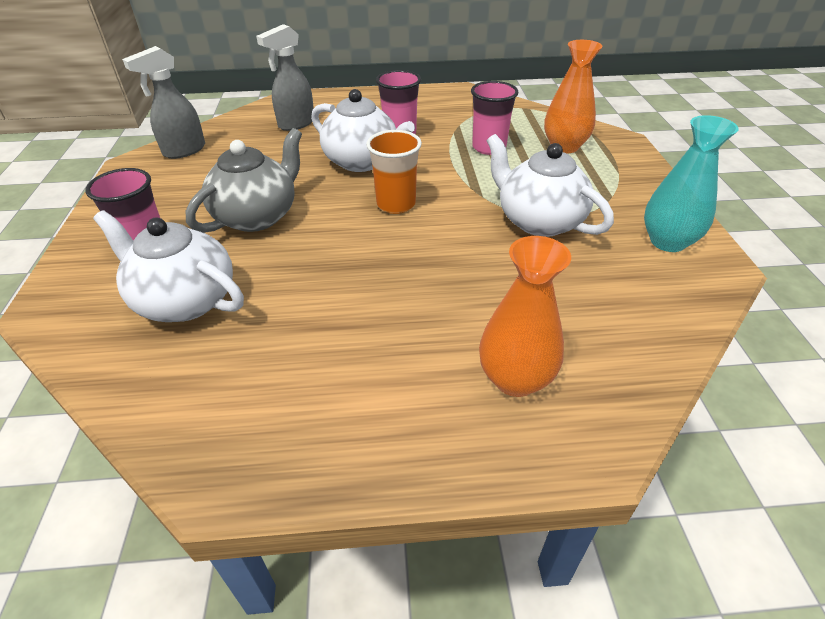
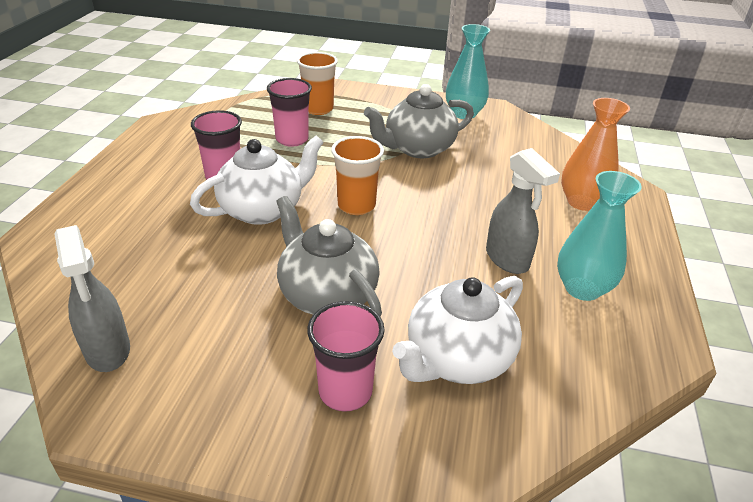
camera: 75 degrees left, 5 degrees down
(296, 124) = (126, 241): grey spray bottle -> grey spray bottle (507, 259)
(312, 387) = (582, 288): none -> turquoise vase
(538, 221) = (418, 149): white teapot -> grey teapot
(564, 147) = (318, 109): orange vase -> orange cup

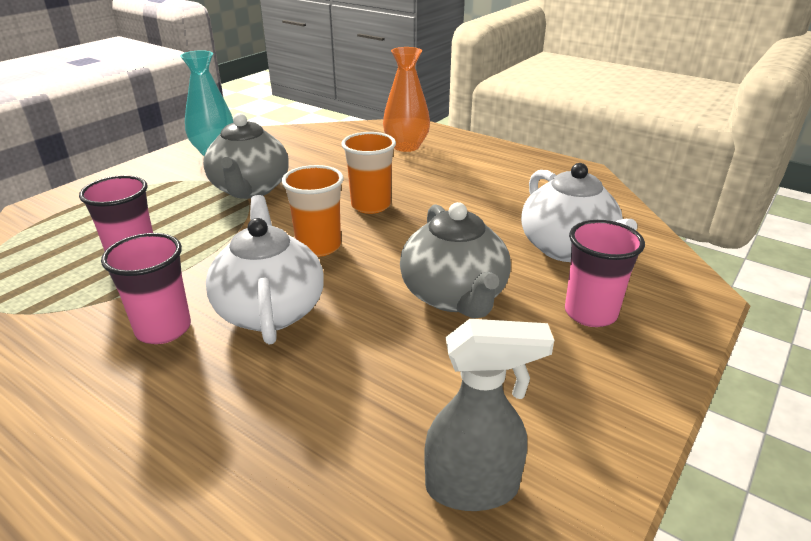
camera: 65 degrees left, 5 degrees down
(318, 109) = (85, 226): orange cup -> orange cup (370, 205)
(327, 295) = (454, 296): grey teapot -> grey teapot turned 90 degrees counterclockwise
(507, 259) = (458, 195): grey spray bottle -> none
(582, 288) = (510, 178): turquoise vase -> none

